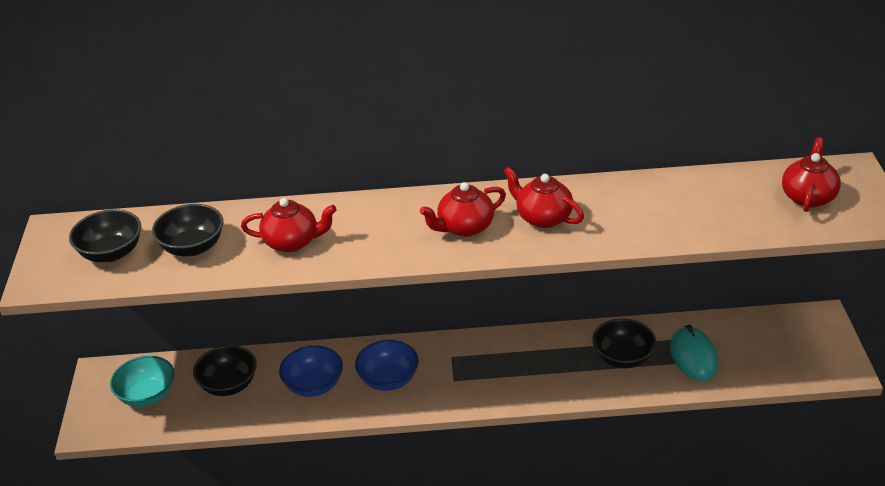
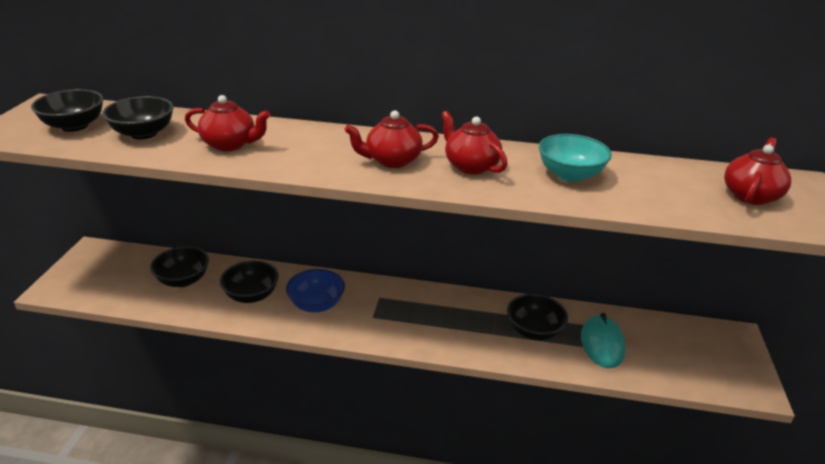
camera: 10 degrees right, 5 degrees down
(147, 395) = (115, 274): turquoise bowl -> turquoise bowl (570, 174)
(313, 385) = (251, 295): blue bowl -> black bowl

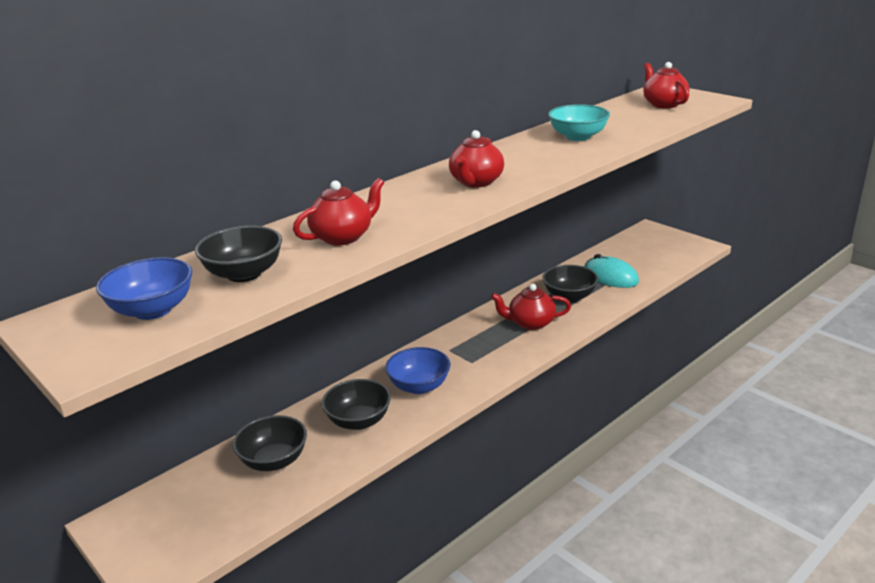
camera: 50 degrees left, 5 degrees down
(74, 126) = (152, 310): black bowl -> blue bowl
(470, 166) = (523, 160): red teapot -> red teapot (530, 323)

